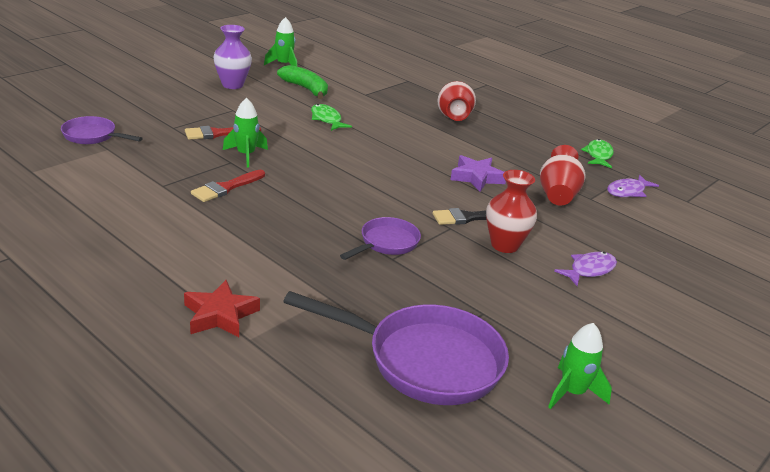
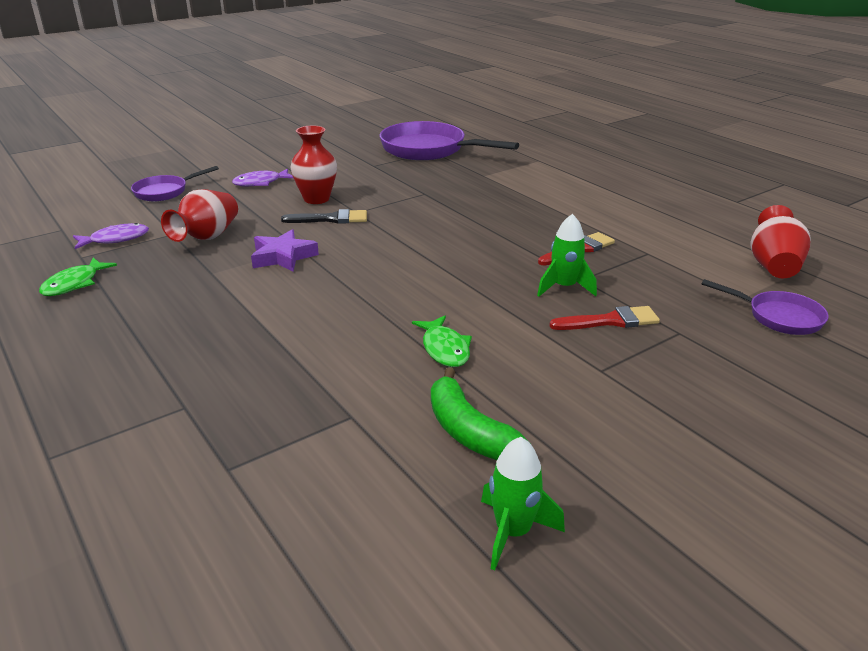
camera: 165 degrees left, 0 degrees up
(220, 315) = (560, 170): red star -> none
(232, 85) = (619, 442): purple vase -> none
(386, 243) = (424, 202): purple pan -> purple pan (165, 192)
(453, 117) = (222, 355): red vase -> red vase (773, 266)
(572, 392) = (348, 138): green rocket -> none

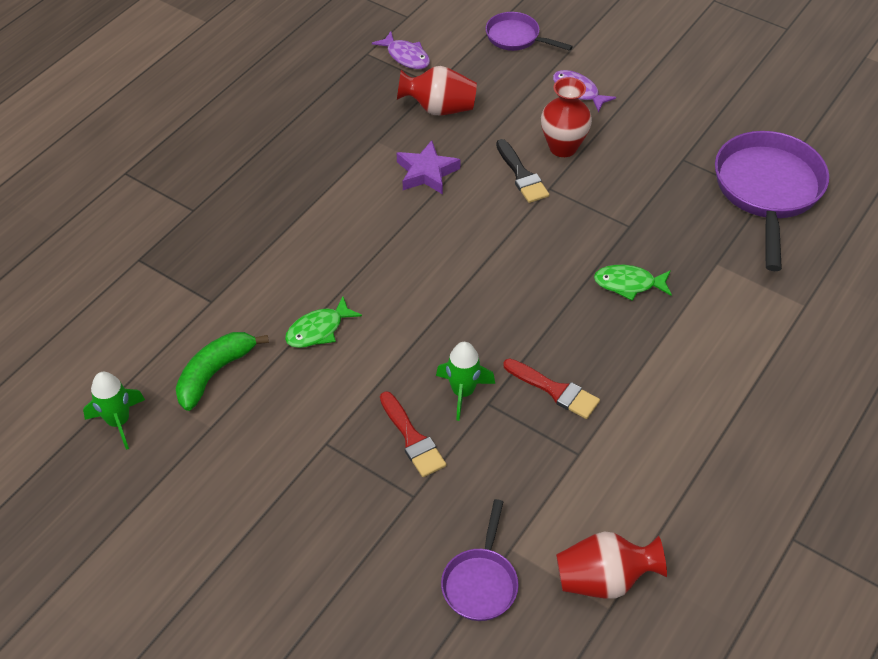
camera: 70 degrees right, 20 degrees up
(74, 284) = (323, 73): green fish -> green fish (628, 284)

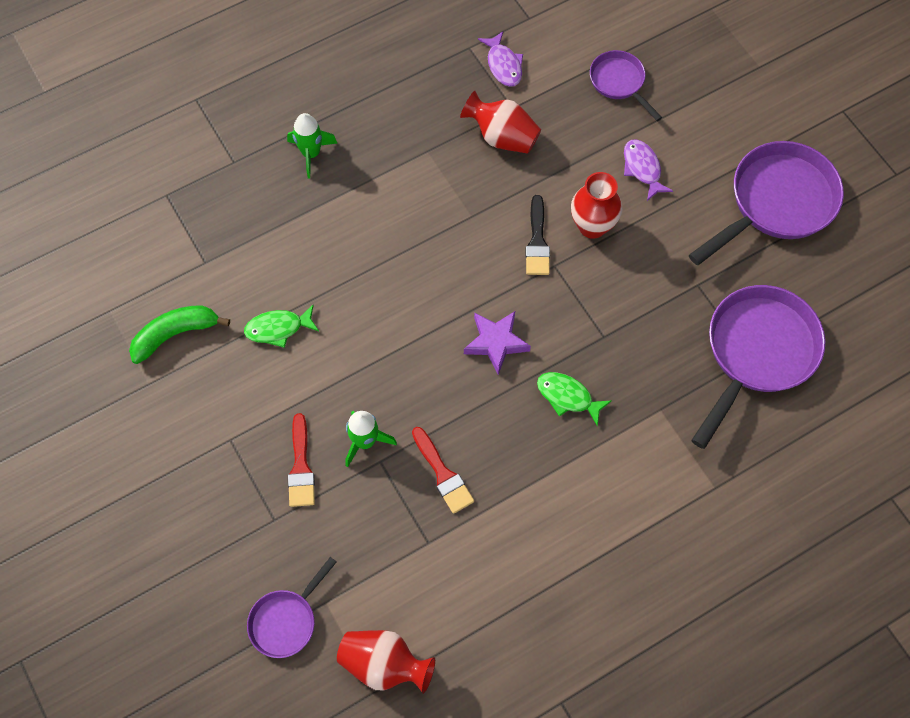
camera: 25 degrees right, 15 degrees up
(118, 422) = (81, 347): green rocket -> green rocket (311, 153)
(427, 173) = (453, 204): purple star -> purple star (496, 343)
(706, 79) = (776, 203): none -> purple pan

